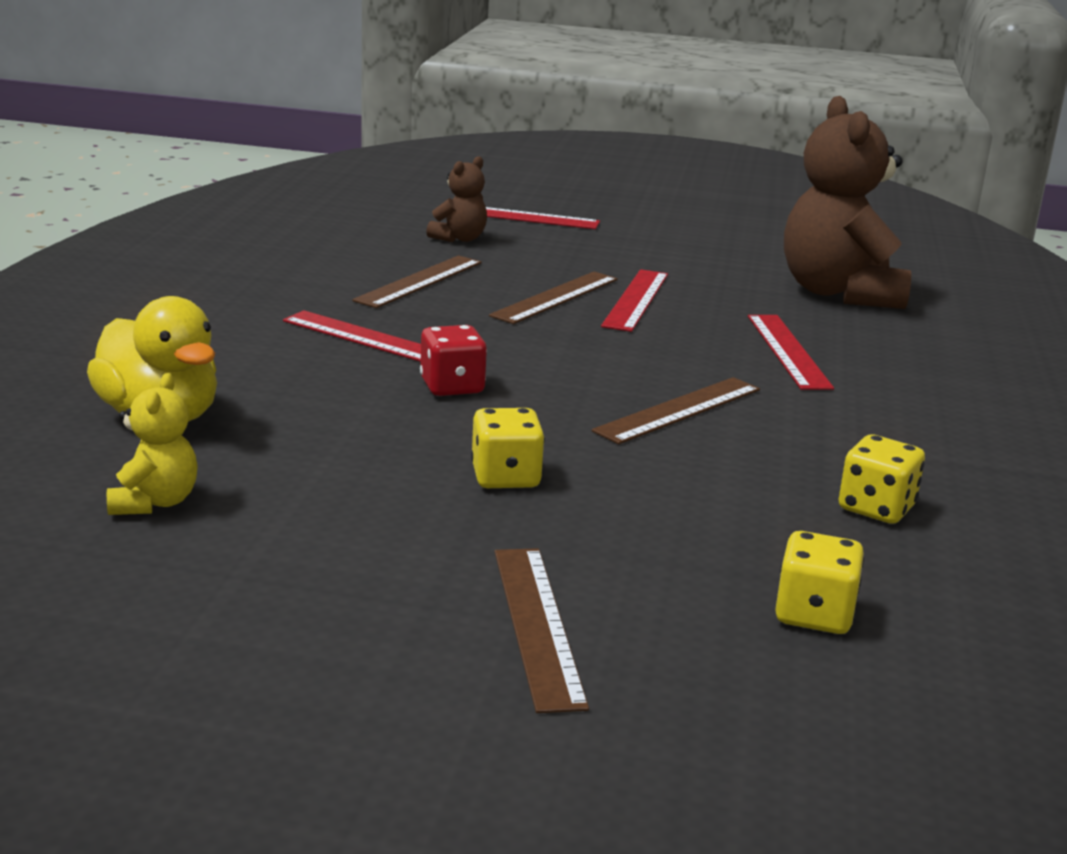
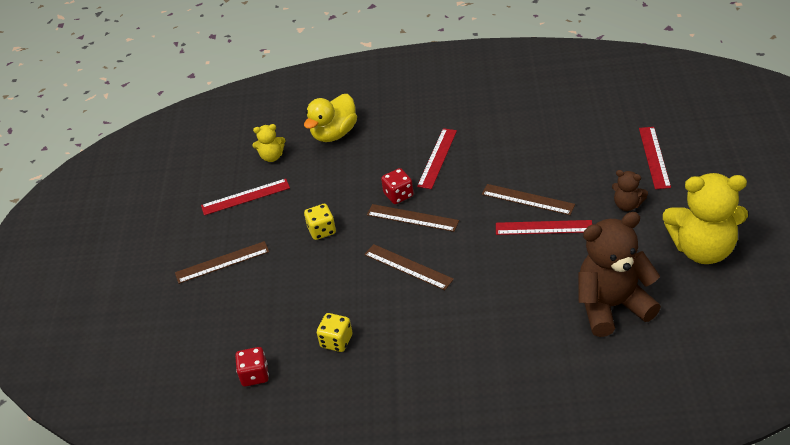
camera: 85 degrees right, 20 degrees up
(419, 281) = (519, 151): brown ruler -> brown ruler (412, 218)
(459, 239) = (595, 145): brown teddy bear -> brown teddy bear (627, 205)
(740, 232) = (702, 249): none -> yellow teddy bear
(788, 351) = (503, 294): red ruler -> red ruler (245, 197)
(814, 615) = (246, 329): yellow dice -> none
(974, 621) = (254, 375): none -> red dice

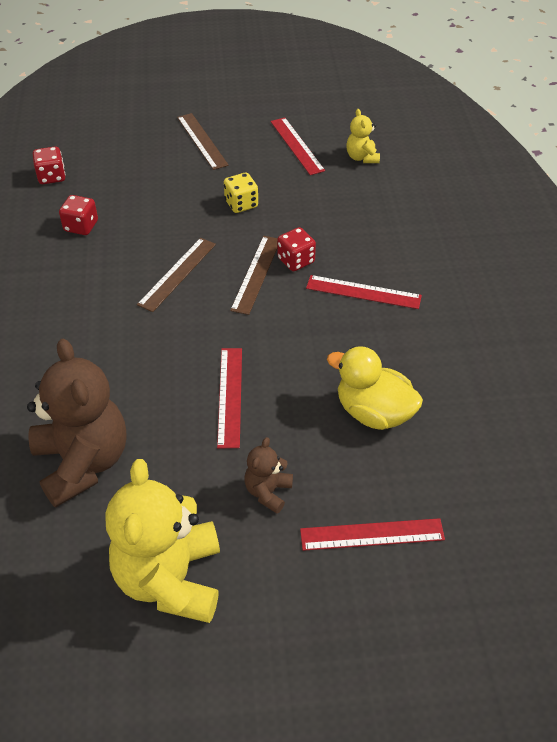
camera: 80 degrees right, 5 degrees up
(334, 133) = (405, 201): yellow duck -> yellow duck (373, 412)
(336, 341) = (81, 226): yellow dice -> red dice
(528, 199) = (284, 381): brown ruler -> none

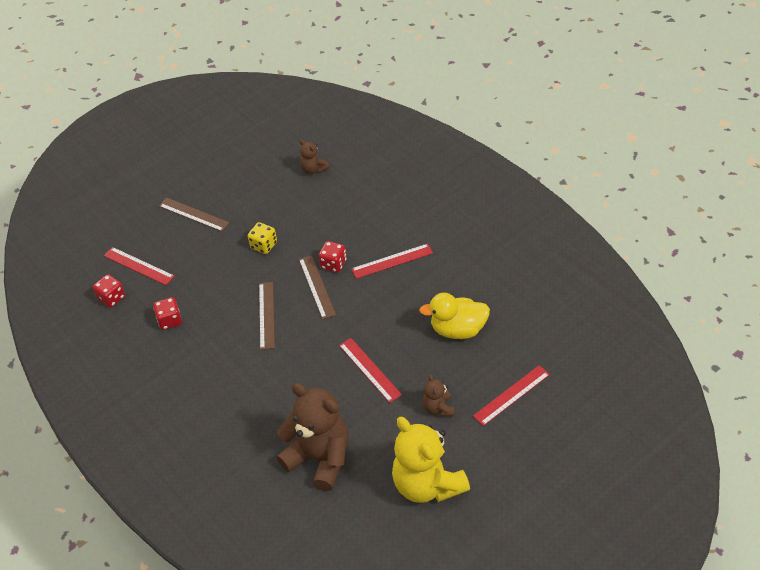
camera: 30 degrees left, 0 degrees up
(296, 145) = (263, 183): red ruler -> red ruler (138, 266)
(362, 157) = (314, 169): yellow teddy bear -> brown teddy bear

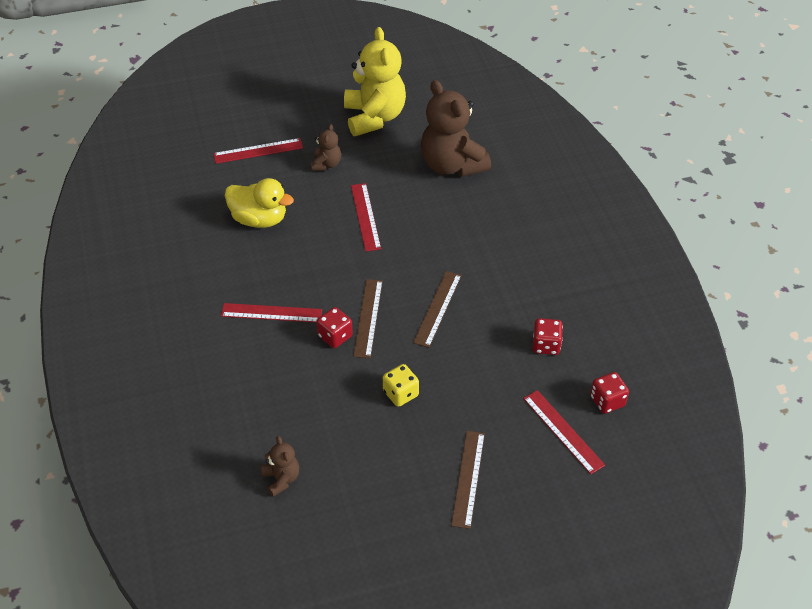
camera: 160 degrees left, 0 degrees up
(194, 214) = (468, 478): brown ruler -> brown ruler turned 45 degrees clockwise

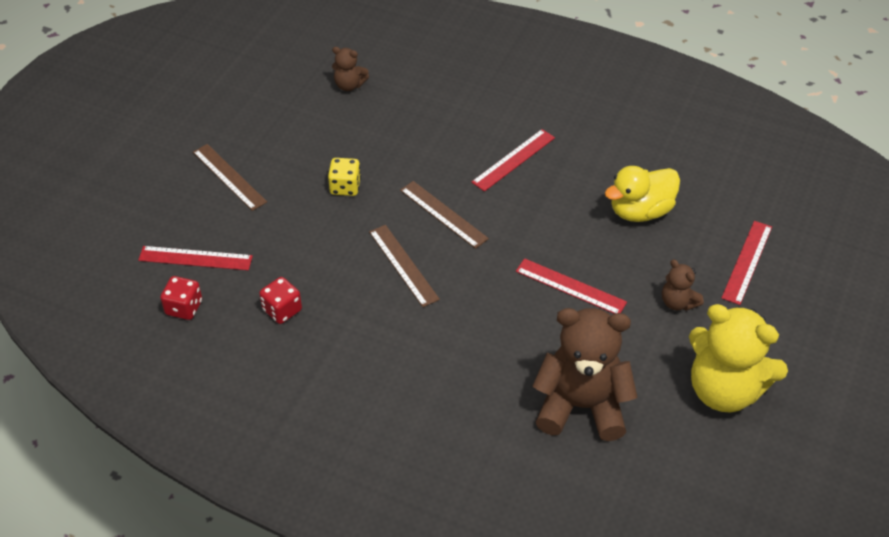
camera: 130 degrees right, 0 degrees up
(335, 336) = (446, 183): red dice -> none

